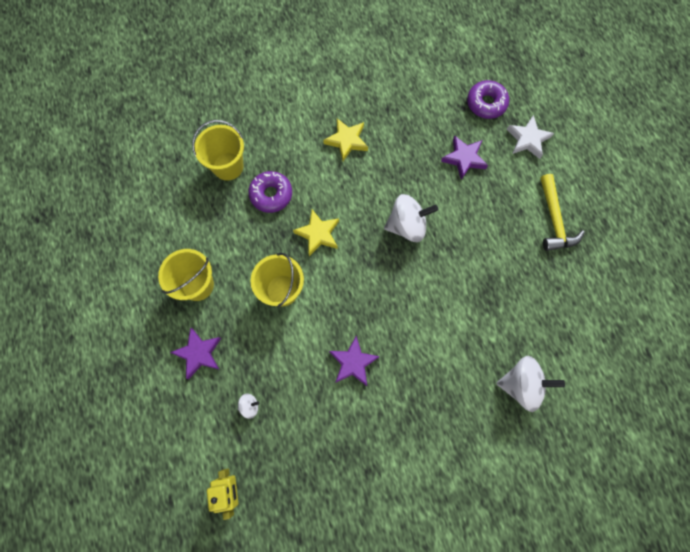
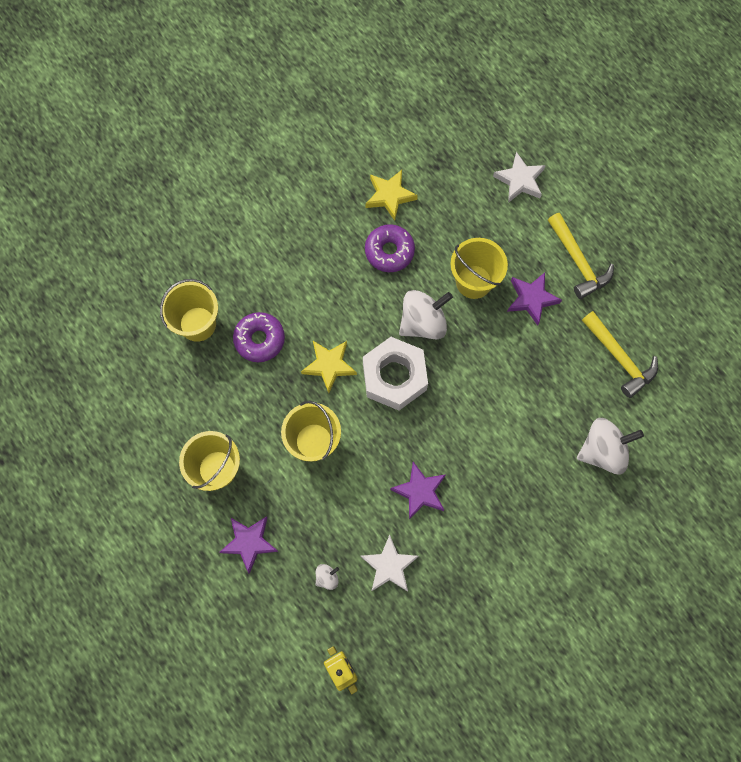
camera: 20 degrees left, 0 degrees up
(304, 416) = (389, 566): none -> white star
(347, 141) = (321, 249): yellow star -> yellow star (389, 196)
(367, 261) = (394, 377): none -> white nut
(460, 207) = (473, 282): none -> yellow bucket
(464, 158) = (458, 225): purple star -> purple star (531, 299)
(486, 103) = (460, 153): purple donut -> purple donut (389, 251)
(562, 311) = (619, 358): none -> yellow hammer

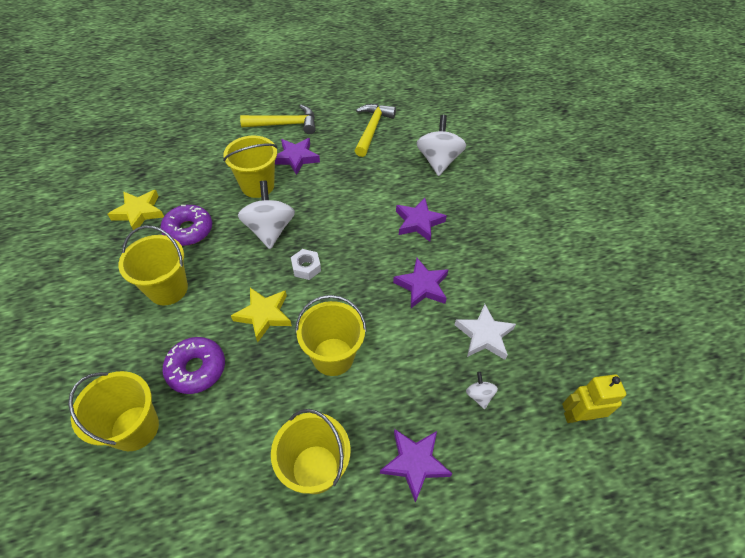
camera: 70 degrees left, 20 degrees down
(321, 273) = (168, 289): none -> yellow bucket
(394, 377) = (306, 267): white nut -> white nut, size x0.45
(499, 460) = (418, 222): none -> purple star
(519, 180) = (196, 132): white star -> none
(619, 358) = (372, 129): yellow hammer -> yellow hammer turned 60 degrees counterclockwise

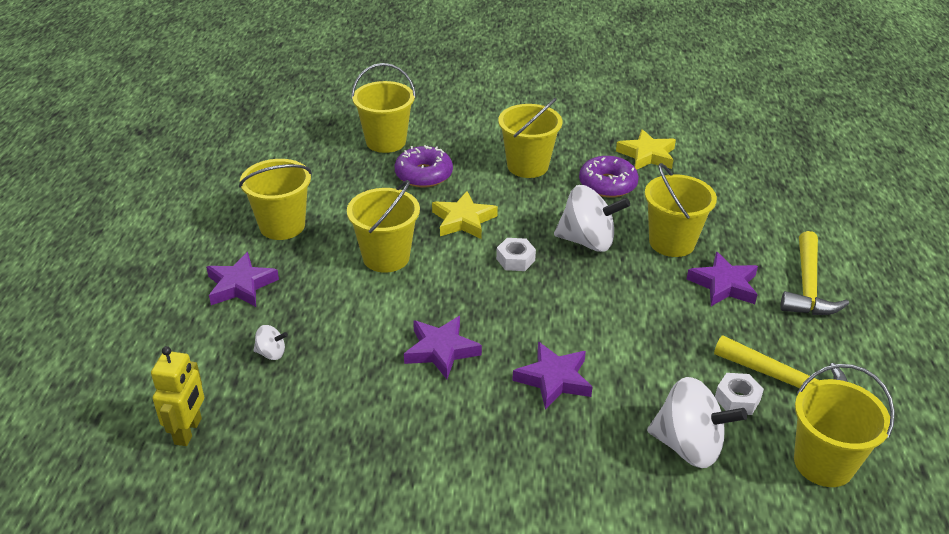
camera: 110 degrees right, 15 degrees down
(394, 146) = (737, 399): none -> white nut
(422, 116) = (823, 463): none -> yellow bucket
(484, 335) = (339, 385): white star -> none

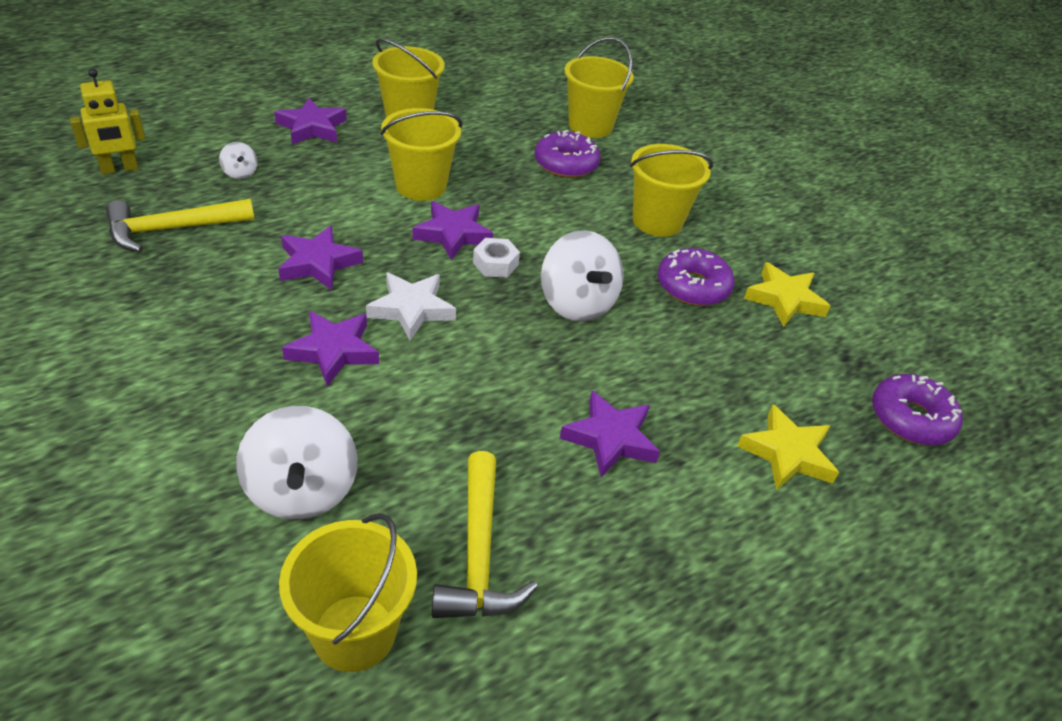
camera: 50 degrees right, 5 degrees up
(463, 220) = (522, 211): yellow star -> yellow star (787, 453)
(463, 266) = (453, 234): none -> purple star
(535, 321) = (411, 309): none -> white star
(671, 242) = (644, 369): yellow bucket -> none
(737, 399) = (412, 511): white nut -> none
(777, 164) = (911, 418): none -> purple donut
(807, 286) = (685, 522): yellow hammer -> yellow hammer (172, 229)

